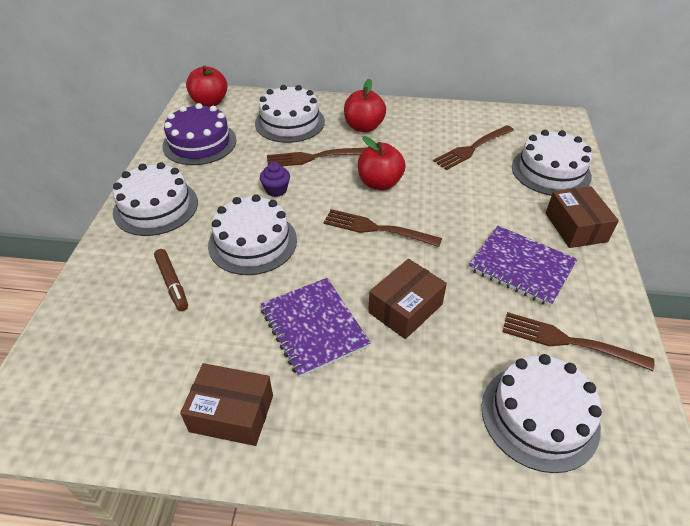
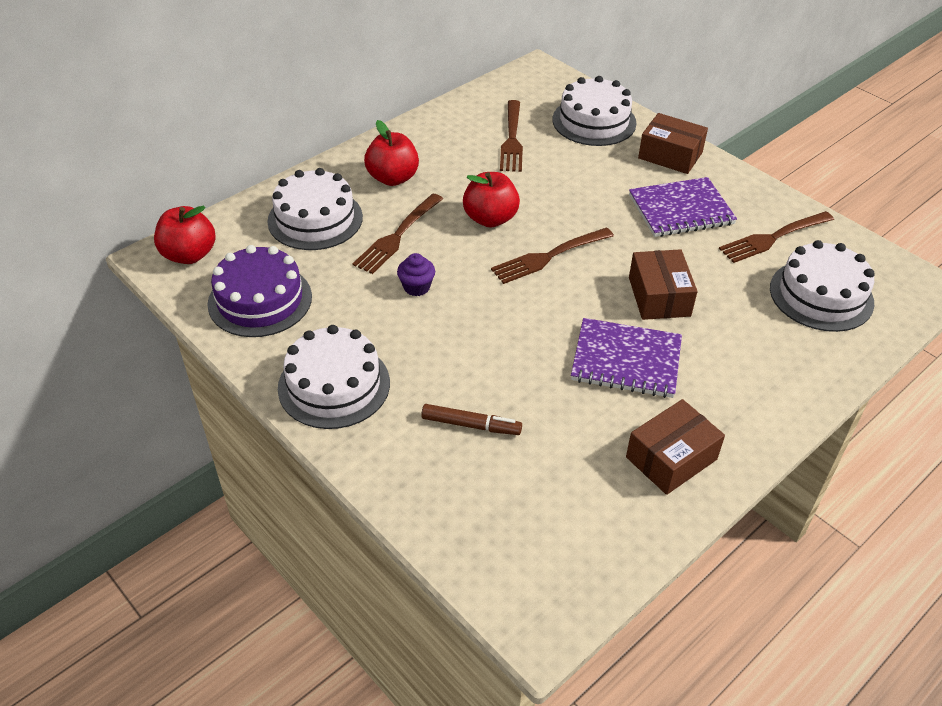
camera: 50 degrees left, 0 degrees up
(252, 242) = (475, 342): white cake -> none

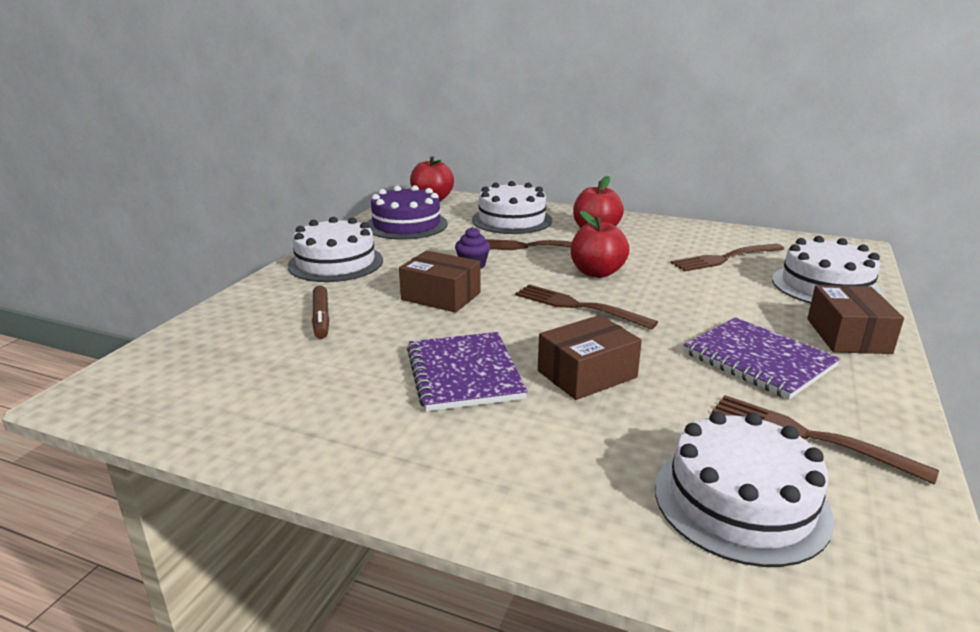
camera: 65 degrees right, 20 degrees down
(671, 458) = (329, 429): brown box -> brown box (441, 296)

